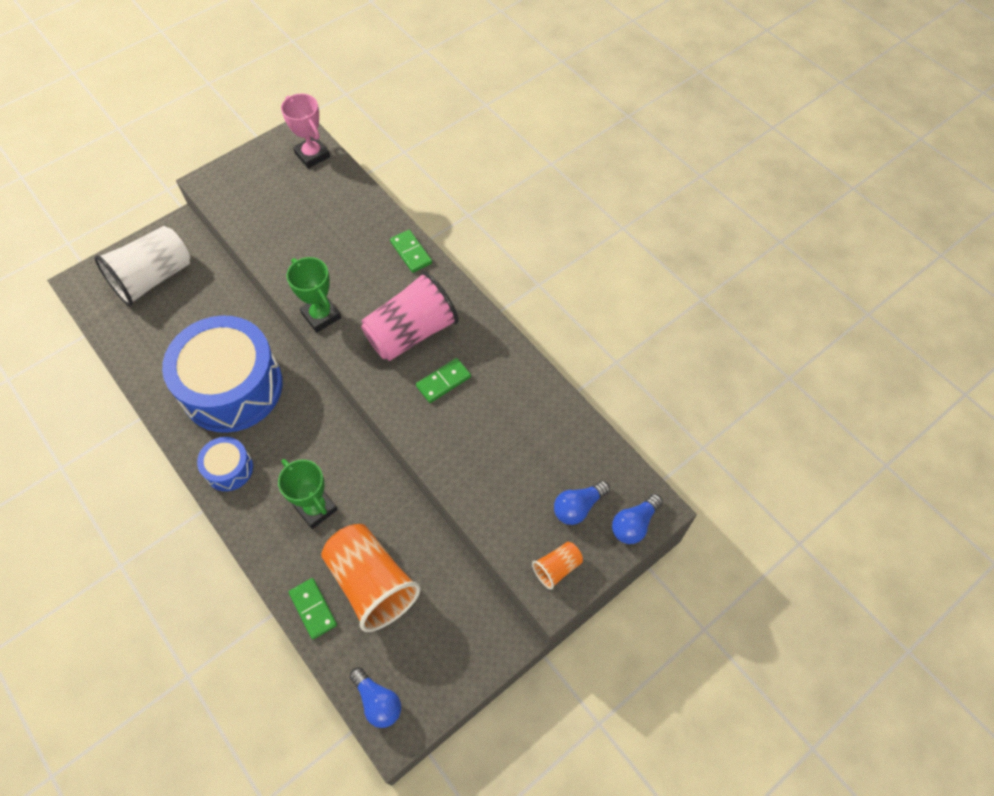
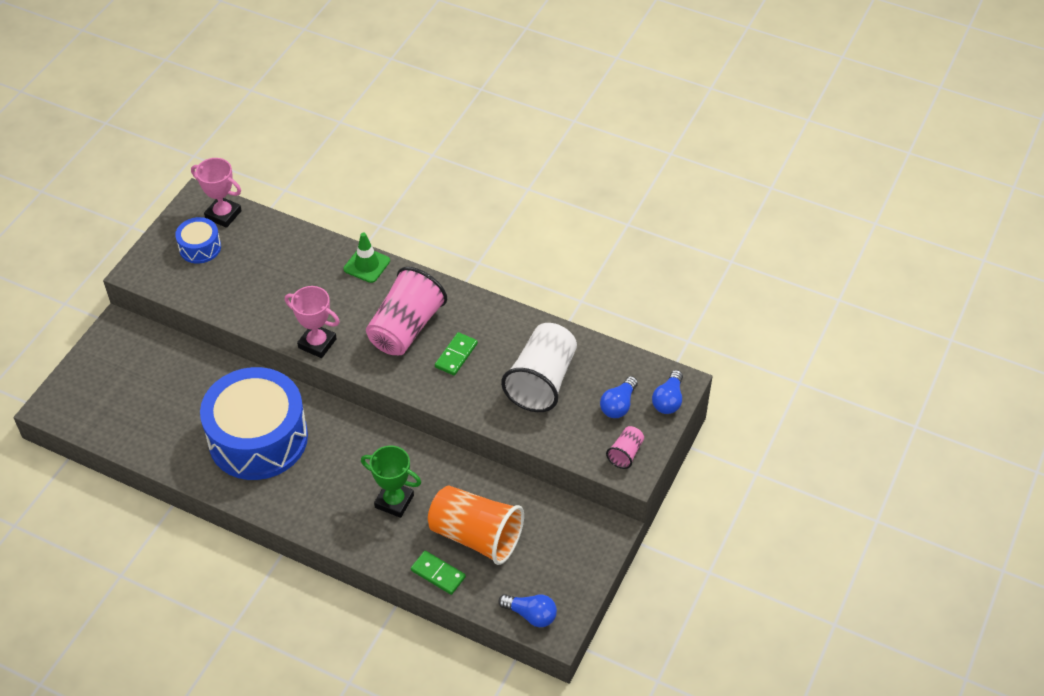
camera: 25 degrees left, 10 degrees down
(153, 278) = (121, 378): white cup -> white cup (541, 381)
(229, 469) = (297, 502): blue drum -> blue drum (200, 247)
(321, 316) = (317, 343): green trophy -> pink trophy
(411, 252) = (367, 265): green domino -> green traffic cone
(557, 568) = (625, 453): orange cup -> pink cup

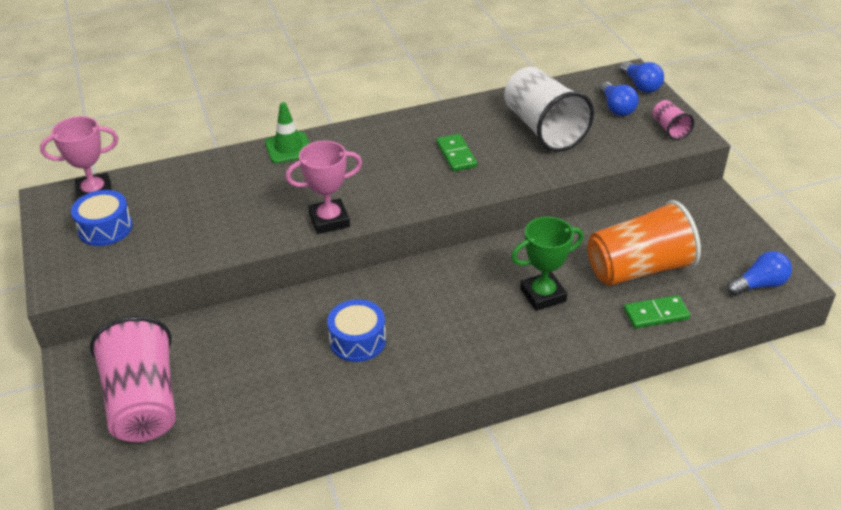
camera: 45 degrees left, 10 degrees down
(258, 438) = (357, 340): blue drum -> blue drum, size x0.45
(406, 328) = (388, 164): pink cup -> pink cup (144, 402)

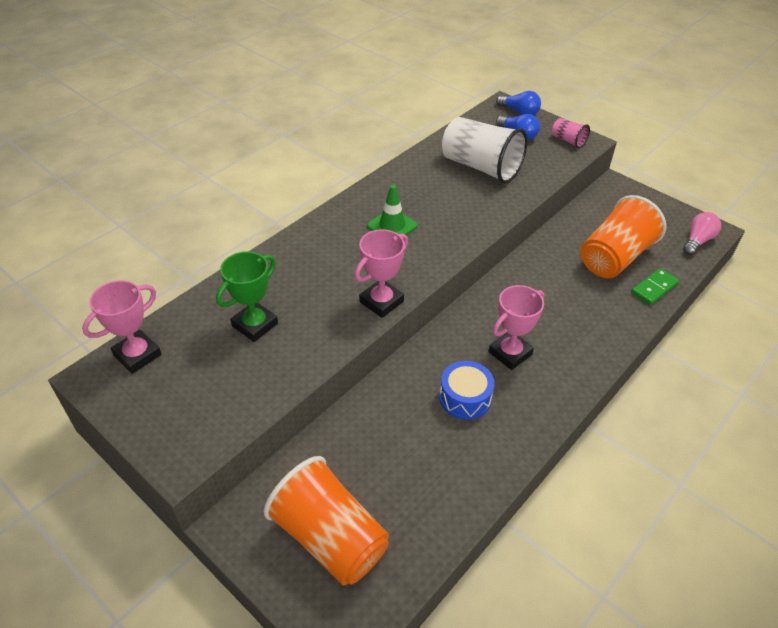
camera: 30 degrees left, 5 degrees up
(105, 228) = (178, 385): blue drum -> none
(144, 402) = (330, 537): pink cup -> orange cup
(288, 148) = (289, 248): green traffic cone -> green traffic cone (392, 226)
(437, 318) = (510, 353): none -> pink trophy
(456, 155) = (434, 209): green domino -> none
(543, 295) = (568, 303): green trophy -> green trophy (255, 325)
(759, 285) = (697, 241): blue light bulb -> pink light bulb

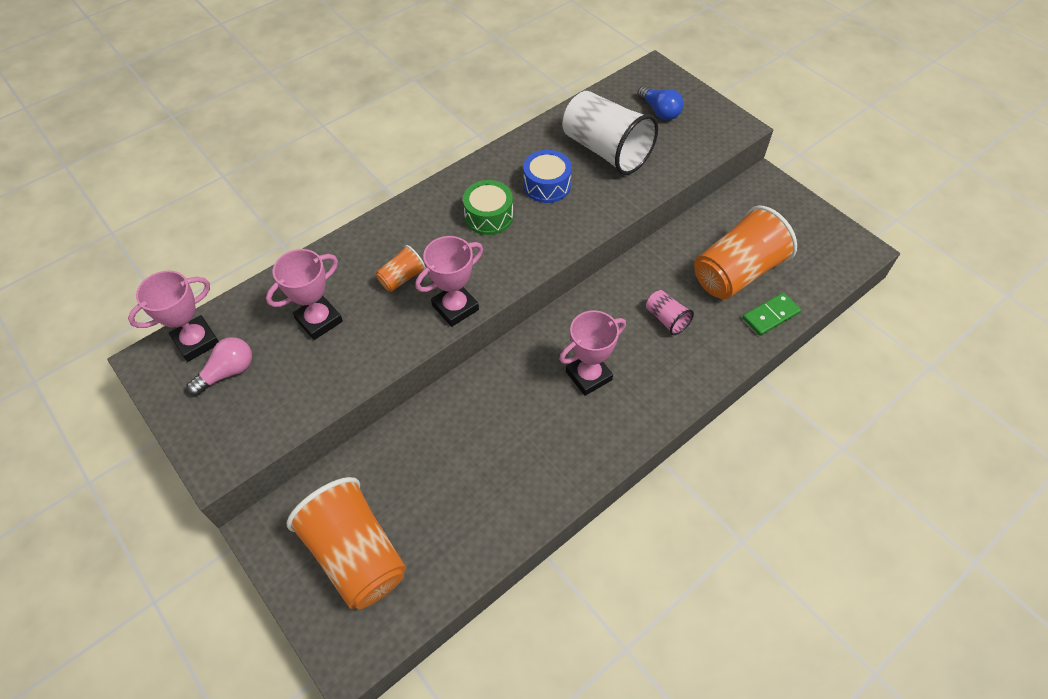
camera: 10 degrees right, 10 degrees up
(255, 325) = (319, 320): green trophy -> pink trophy
(325, 282) = (402, 278): none -> orange cup
(392, 226) = (489, 216): green traffic cone -> green drum
(465, 398) = (527, 421): blue drum -> blue drum (547, 185)
(519, 112) = (669, 81): blue light bulb -> none
(568, 141) = (716, 124): pink cup -> pink cup (666, 319)
(697, 241) = (839, 261): pink light bulb -> pink light bulb (227, 372)

